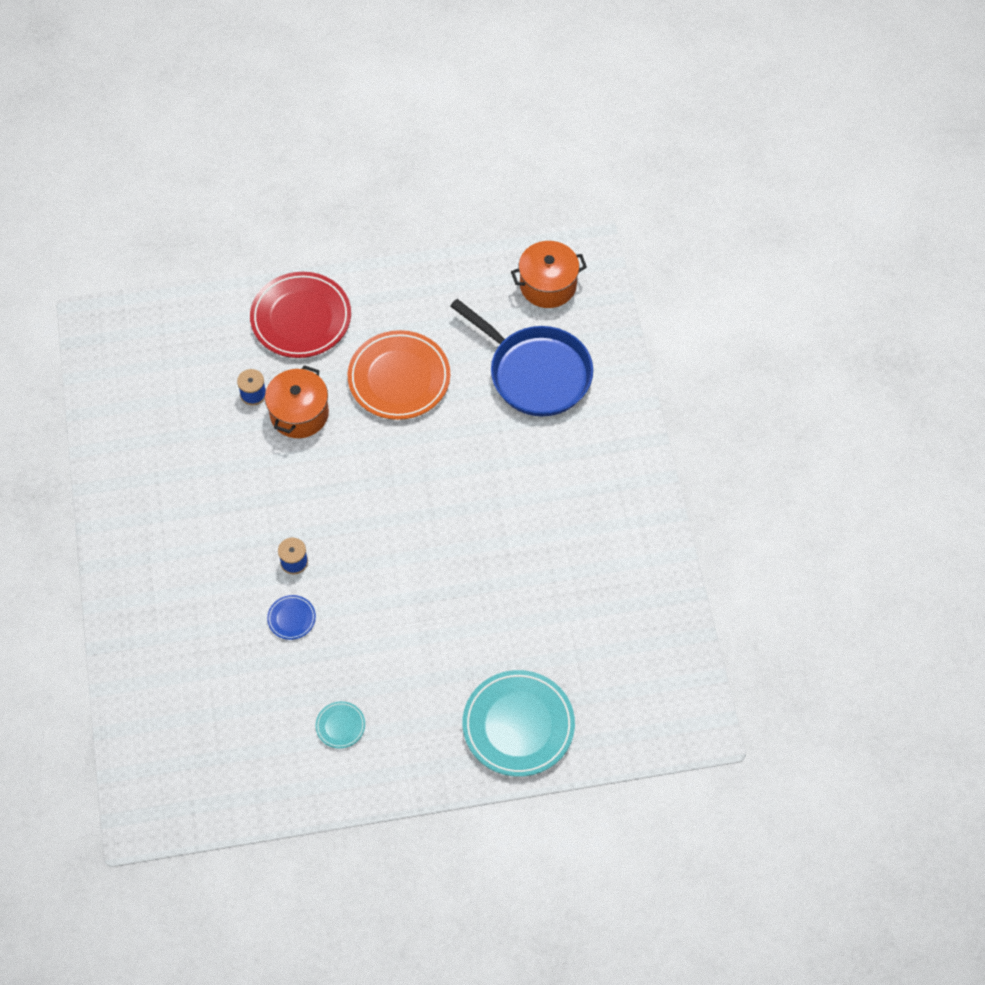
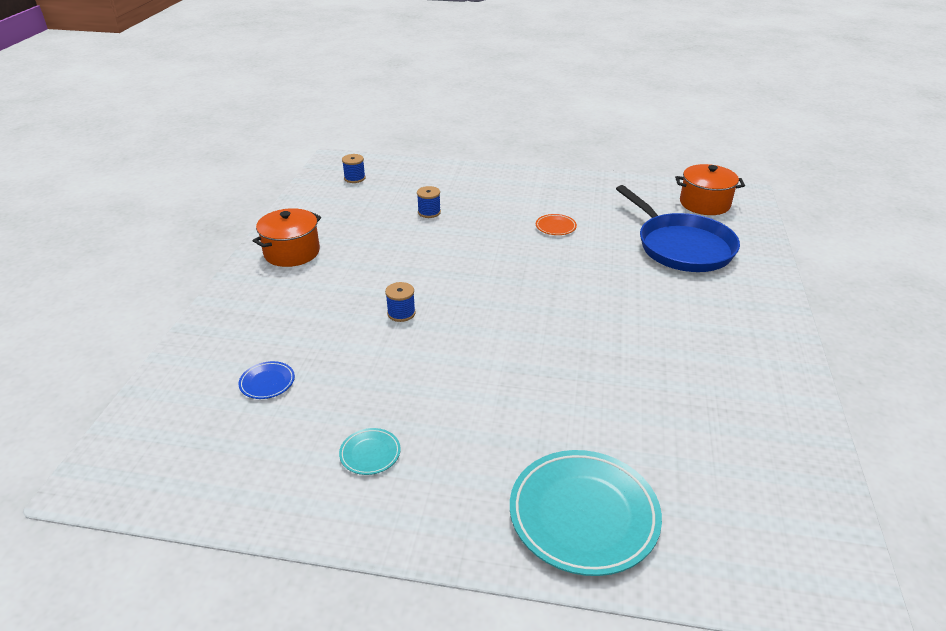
camera: 20 degrees right, 25 degrees down
(136, 353) = (354, 178): none -> blue spool
(291, 618) = (374, 351): blue plate -> blue plate (267, 382)
(299, 413) = (460, 229): orange pot -> orange pot (292, 252)
(301, 318) = (490, 184): red plate -> none
(399, 378) = (555, 227): orange plate -> orange plate, size x0.44

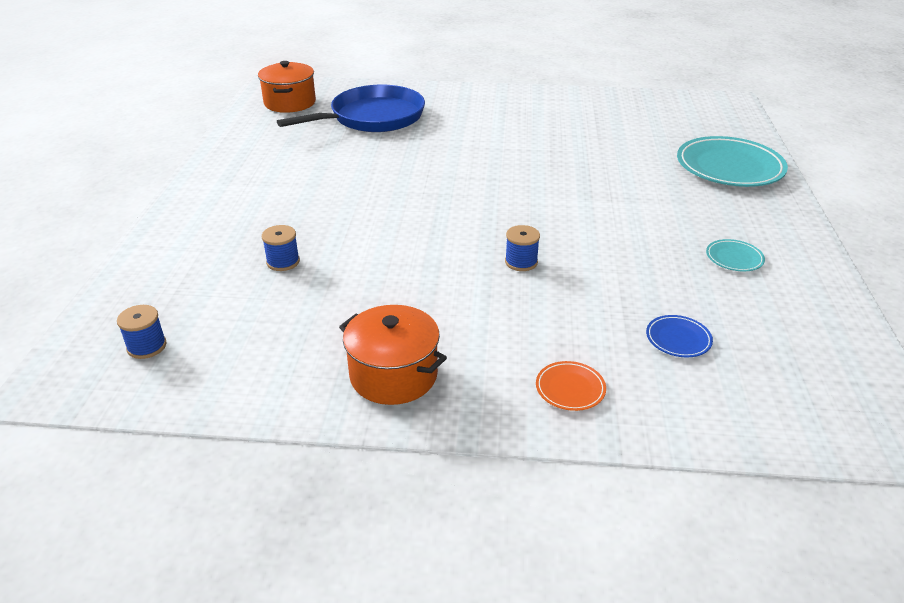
camera: 95 degrees left, 0 degrees up
(555, 227) = (330, 176): orange plate -> orange plate (570, 389)

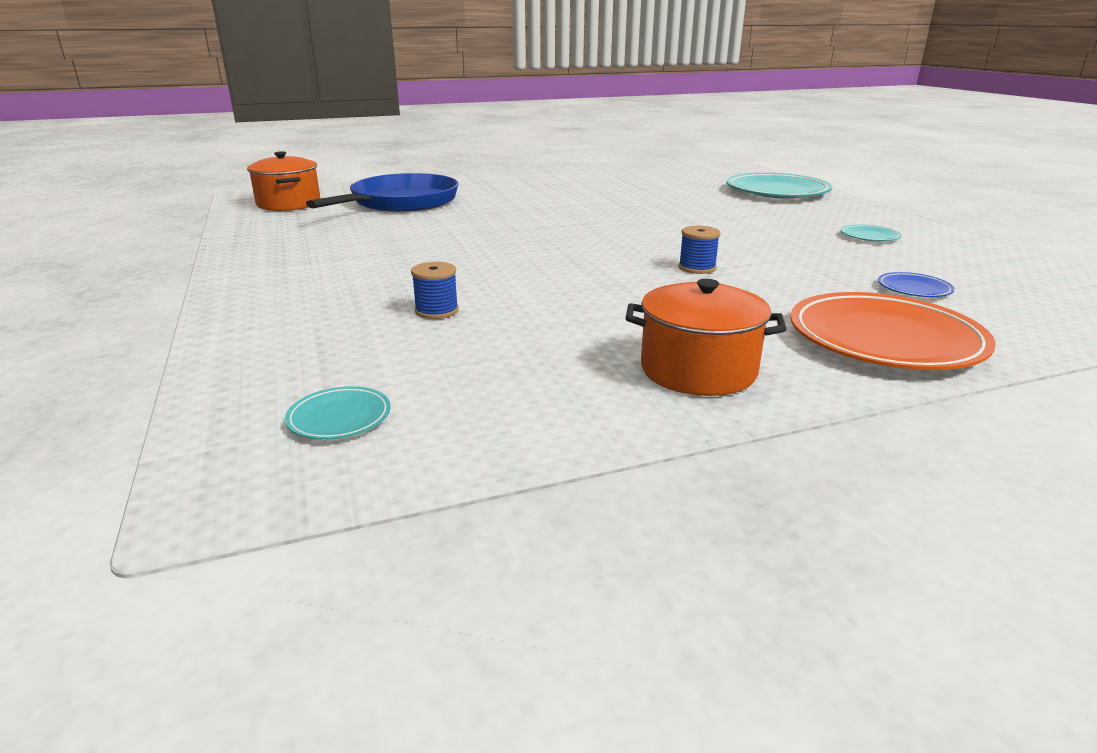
camera: 25 degrees left, 10 degrees down
(147, 346) = (339, 418): blue spool -> turquoise plate
(570, 389) = (884, 339): orange plate -> orange plate, size x2.26

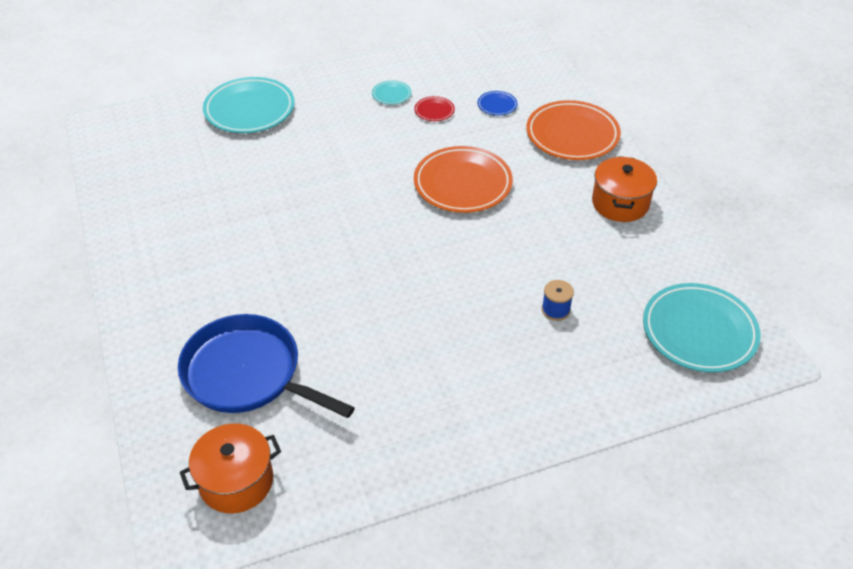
camera: 90 degrees left, 20 degrees up
(339, 418) = (699, 331): turquoise plate -> turquoise plate, size x2.26
(697, 268) = (462, 184): blue spool -> orange plate
(855, 255) = (434, 111): none -> red plate

